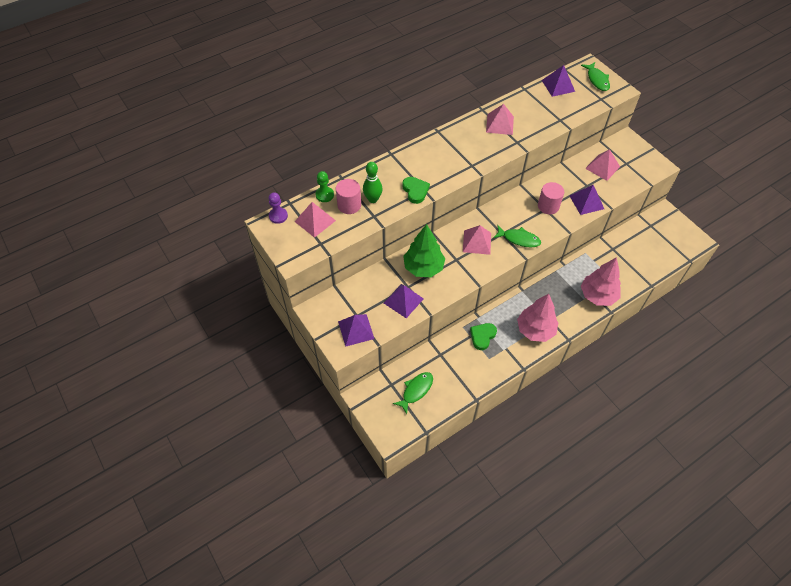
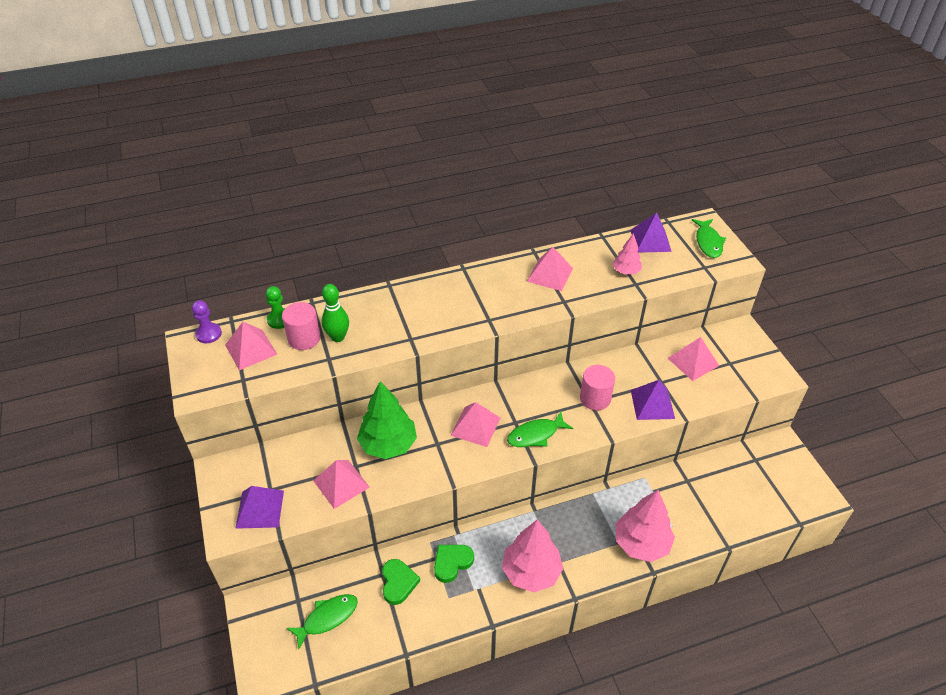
camera: 15 degrees right, 10 degrees down
(403, 300) = (341, 483): purple pyramid -> pink pyramid
(415, 191) = (398, 337): green heart -> green heart (398, 583)
(519, 239) = (535, 435): green fish -> green fish turned 120 degrees clockwise
(550, 112) = (626, 271): none -> pink tree

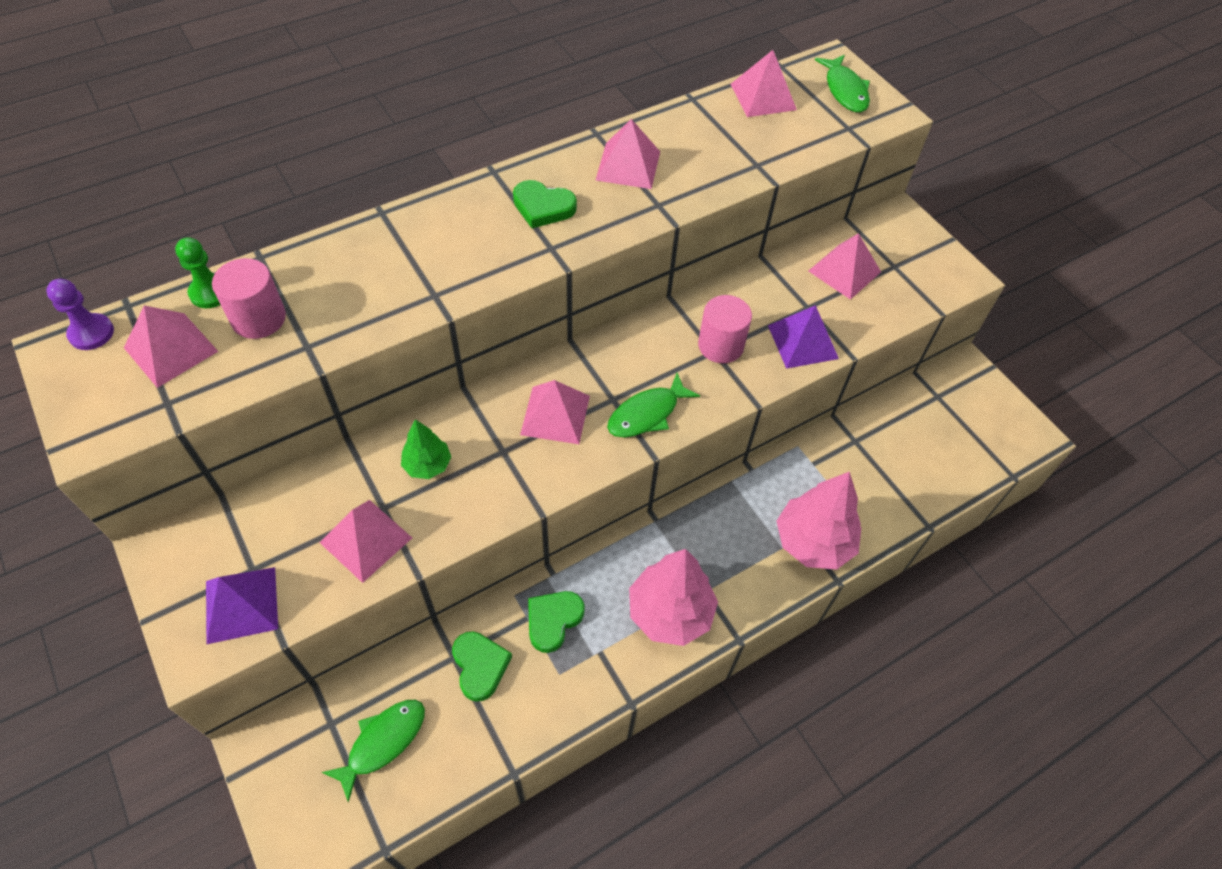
camera: 15 degrees left, 10 degrees up
(338, 337) = (315, 308): green bowling pin -> none
(388, 445) = (427, 465): green tree -> green tree, size x0.54
(489, 294) = (543, 207): none -> green heart
(626, 271) = (739, 147): pink tree -> none
(650, 240) = (763, 97): purple pyramid -> pink pyramid

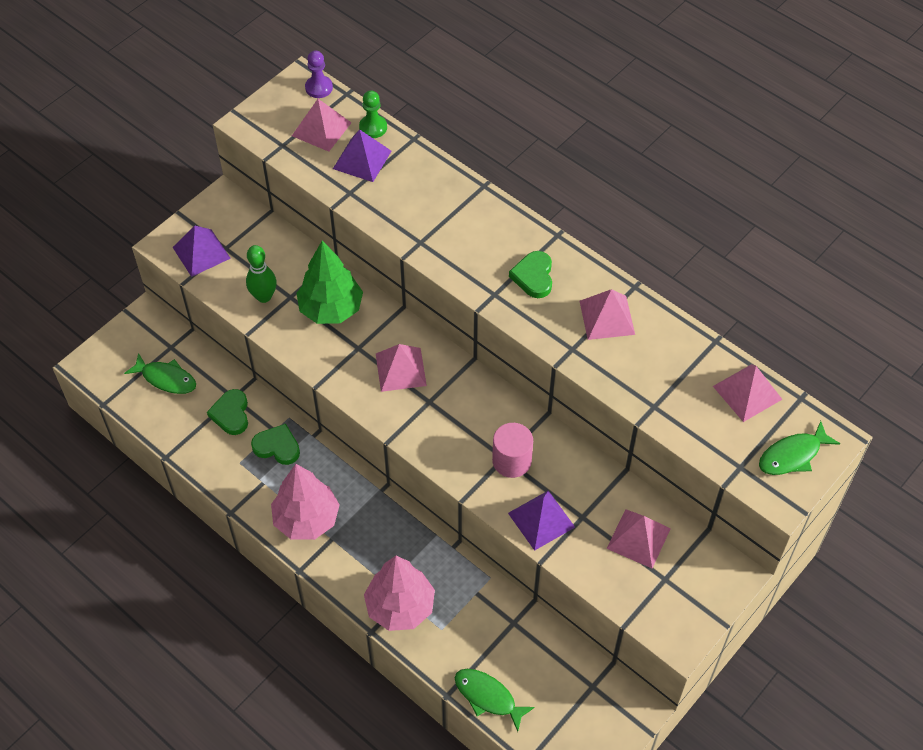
camera: 75 degrees right, 0 degrees up
(258, 318) = (362, 159): pink cylinder -> purple pyramid
(366, 540) = (264, 296): pink pyramid -> green bowling pin
(427, 465) = (331, 309): green tree -> green tree, size x1.84
(480, 666) = (231, 414): green heart -> green heart turned 120 degrees clockwise
(647, 414) = (424, 427): green fish -> green fish (488, 697)

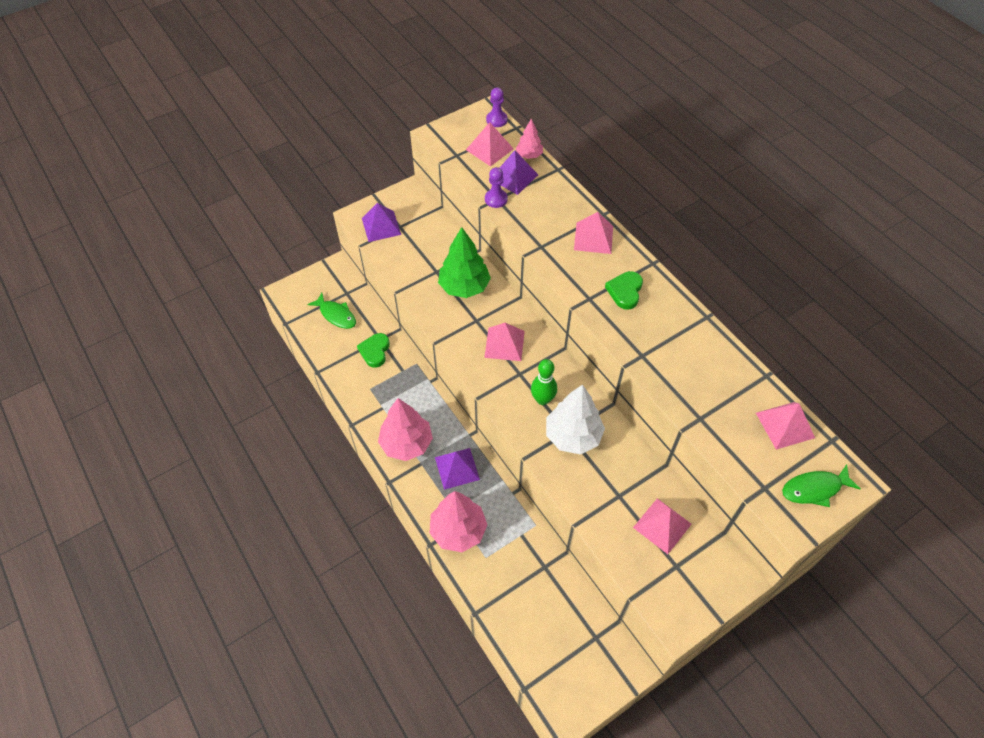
camera: 15 degrees right, 0 degrees up
(264, 296) = (417, 267): green bowling pin -> green bowling pin (542, 399)
(277, 447) = (401, 383): green heart -> none
(348, 193) = (496, 199): none -> purple pawn
(373, 127) = (529, 155): green pawn -> pink tree
(488, 697) = (508, 623): green fish -> none
(511, 461) = (573, 436): pink cylinder -> white tree
(541, 520) = (584, 490): purple pyramid -> purple pyramid (457, 468)
(607, 317) = (678, 336): pink pyramid -> pink pyramid (593, 238)

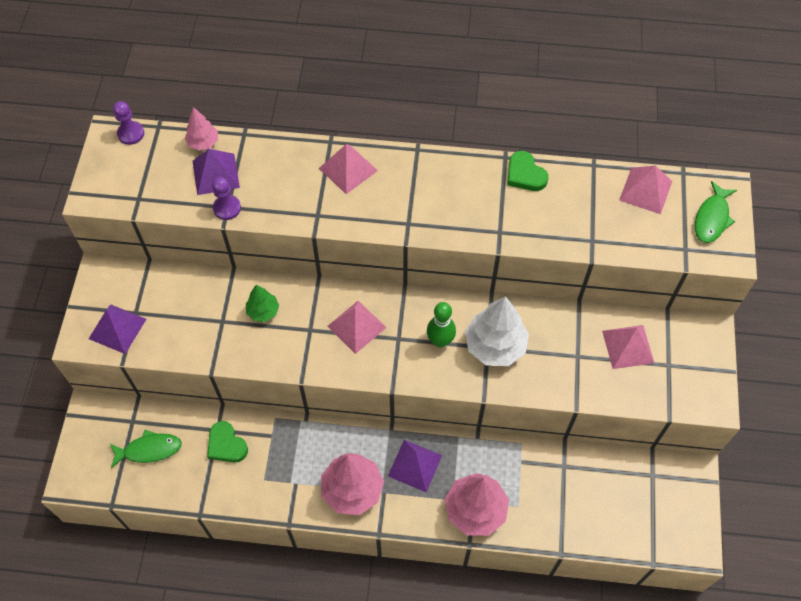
camera: 50 degrees left, 5 degrees up
(464, 287) = (263, 311): green tree -> green tree, size x0.54
(489, 149) = (161, 167): pink pyramid -> none
(625, 291) = (426, 192): green heart -> green heart (525, 174)

